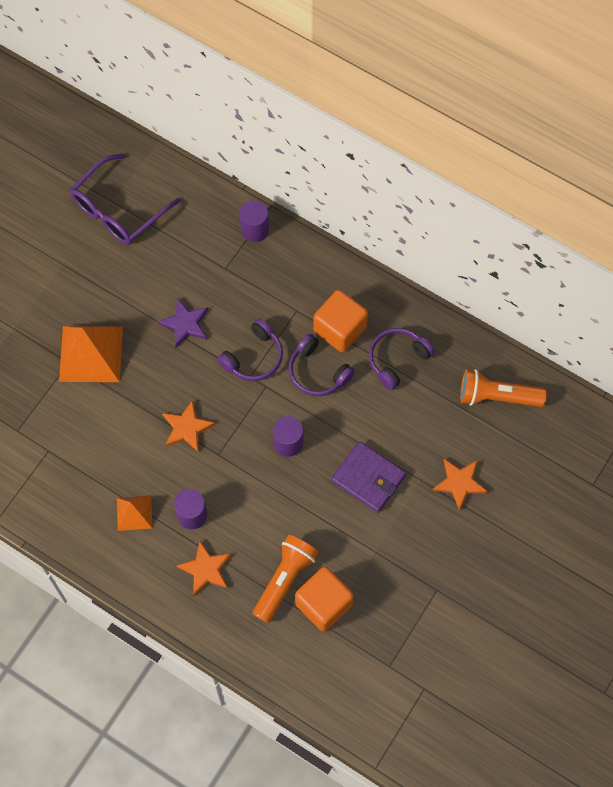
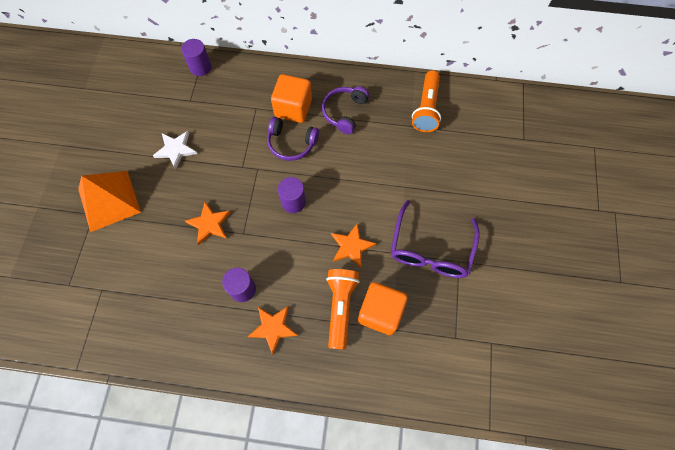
camera: 25 degrees left, 0 degrees up
(118, 210) = (91, 92): purple glasses -> purple glasses (430, 249)
(134, 513) = (194, 308): orange pyramid -> none
(185, 324) = (176, 149): purple star -> white star
(254, 357) = (239, 152): purple headphones -> none
(368, 478) = (366, 202): purple wallet -> none
(460, 483) = (433, 177): orange star -> orange star (351, 246)
(497, 397) = (426, 108): orange flashlight -> orange flashlight turned 60 degrees counterclockwise

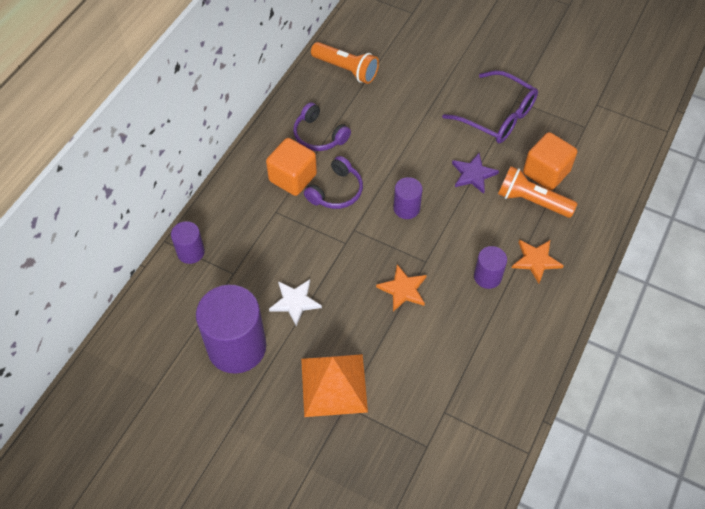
camera: 70 degrees left, 10 degrees down
(127, 125) = (237, 347): none -> purple cylinder
(351, 246) = (473, 174): orange star -> purple star

